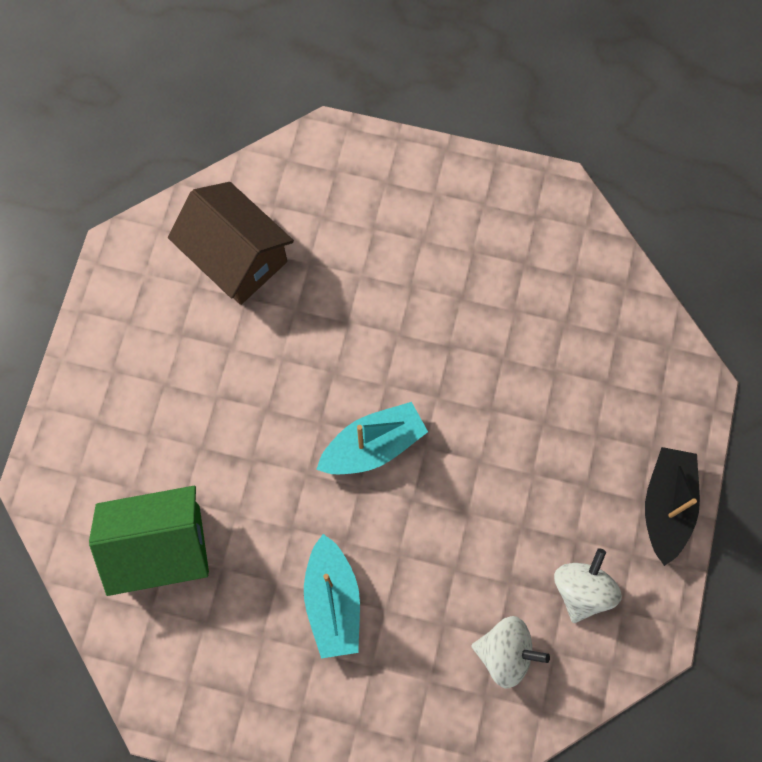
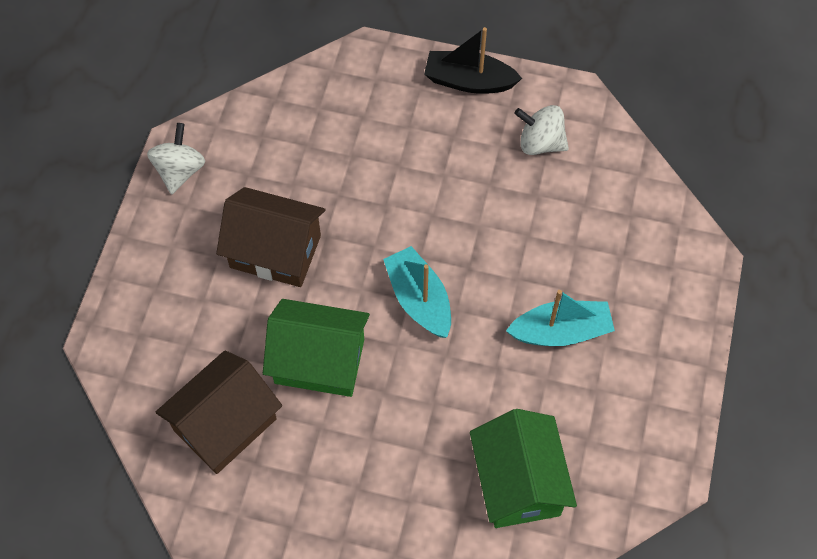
camera: 90 degrees left, 10 degrees down
(302, 344) = (319, 361): none -> green house
(430, 295) = (275, 251): none -> brown house
(505, 652) = (595, 199): white spinning top -> white spinning top (180, 171)

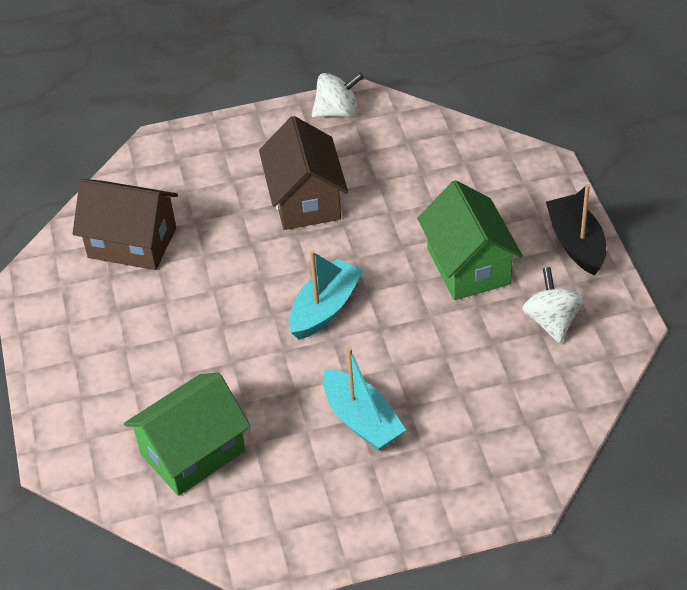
camera: 65 degrees right, 15 degrees down
(319, 361) = (224, 272): green house -> green house (468, 266)

